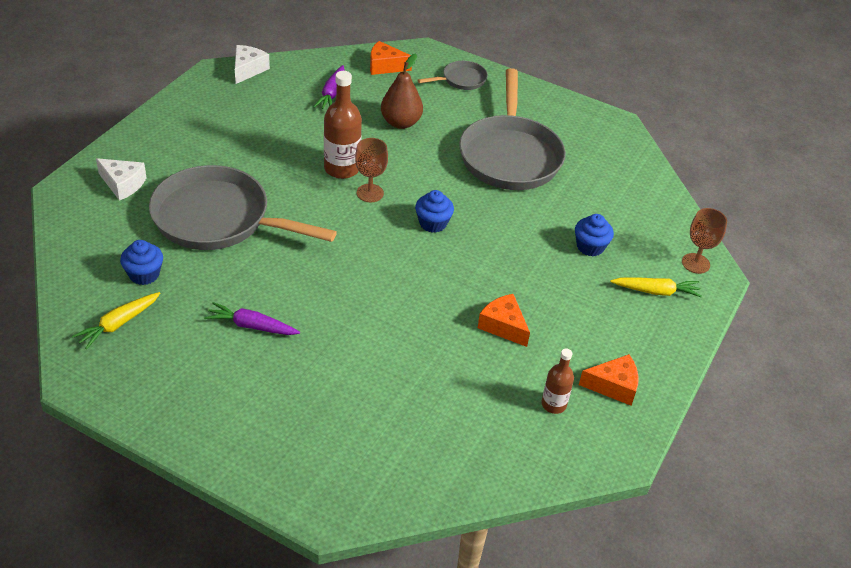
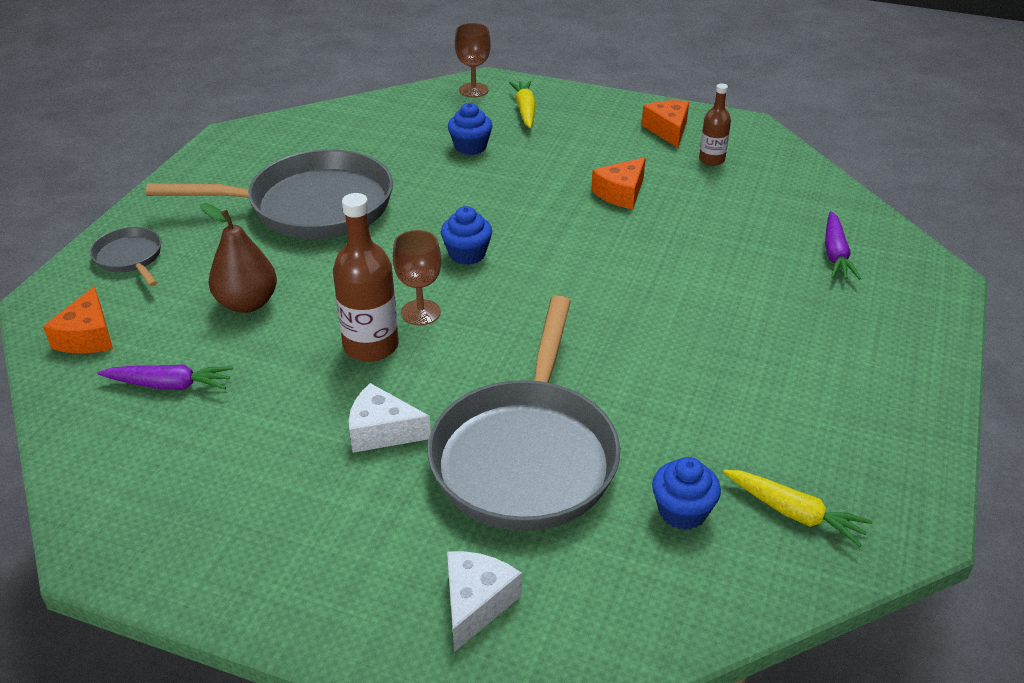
camera: 95 degrees left, 5 degrees down
(248, 69) = (90, 506): white cheese -> white cheese (382, 431)
(251, 326) = (723, 378): purple carrot -> purple carrot (835, 254)

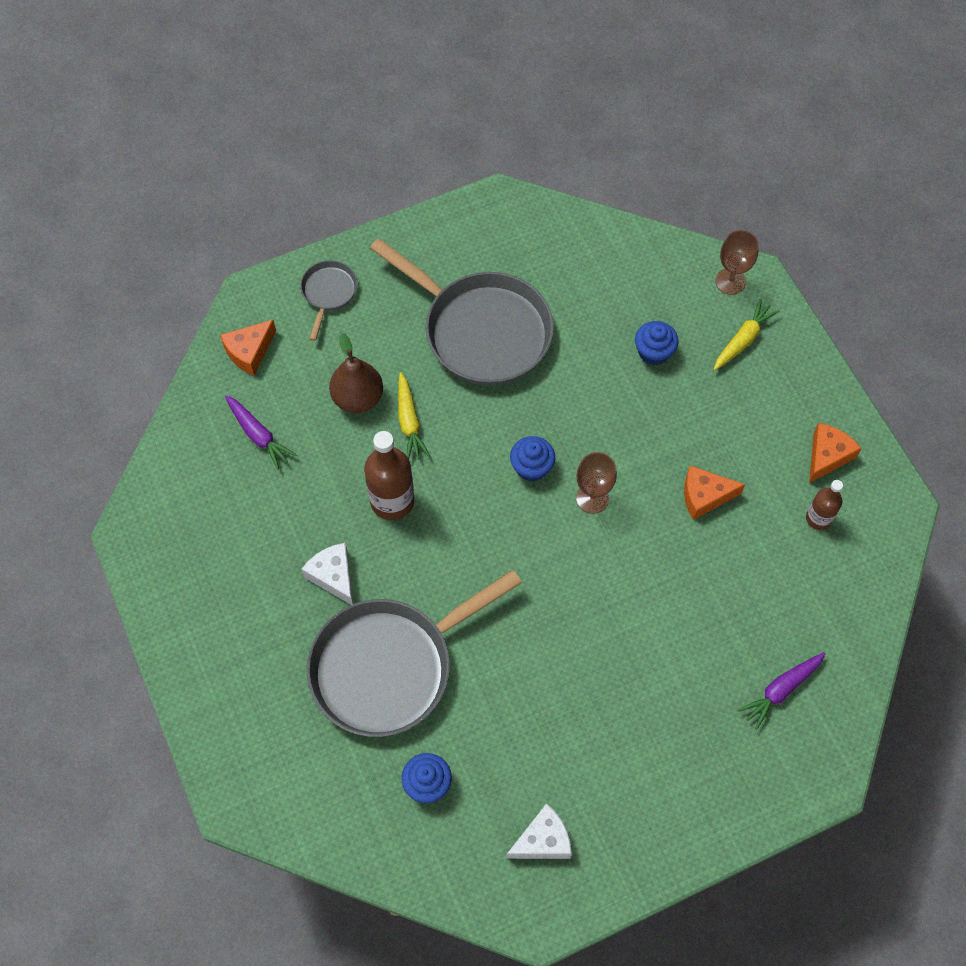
camera: 45 degrees right, 25 degrees up
(420, 312) = (448, 497): brown goblet -> brown goblet (592, 498)
(476, 603) = (266, 735): white cheese -> white cheese (543, 840)
(794, 513) = (484, 844): yellow carrot -> yellow carrot (409, 422)

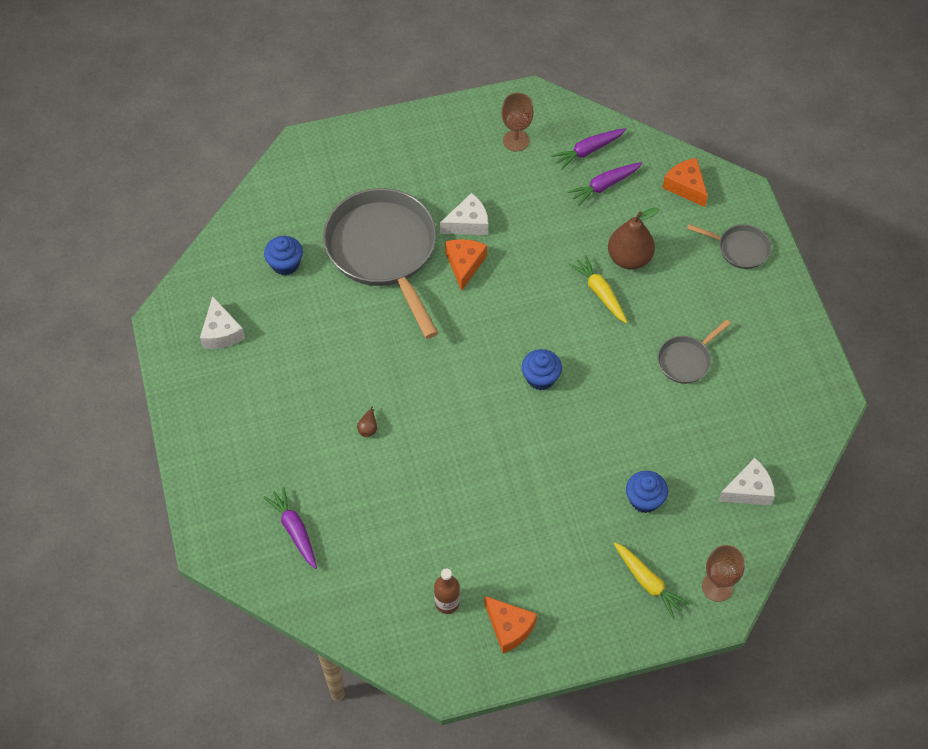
camera: 100 degrees right, 5 degrees down
(208, 459) = (588, 151): none -> purple carrot
(392, 501) = (527, 271): brown bottle -> none
(409, 422) = (600, 293): yellow carrot -> yellow carrot turned 60 degrees clockwise
(480, 330) = (686, 360): grey pan -> grey pan, size x0.46
(592, 498) = (502, 419): brown goblet -> brown goblet (516, 140)
(620, 263) = (748, 490): none -> white cheese
(635, 637) = (368, 428): none -> brown pear
(704, 496) = (487, 510): orange cheese -> orange cheese (464, 264)

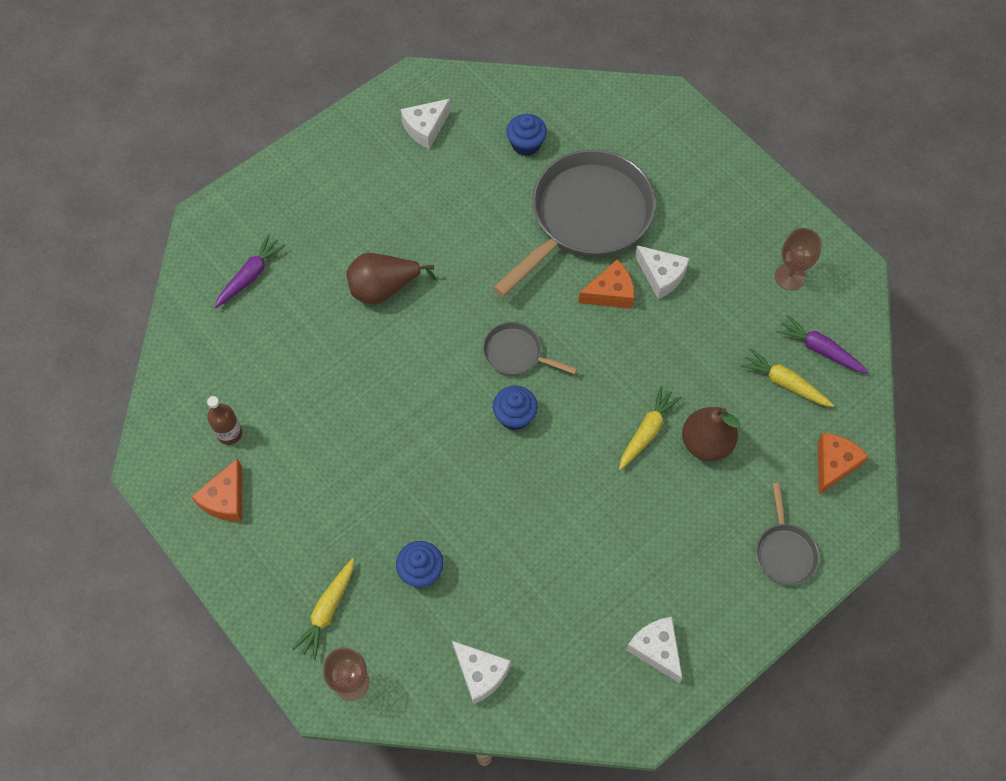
camera: 65 degrees right, 5 degrees up
(368, 428) = (384, 289): brown pear -> brown pear, size x2.44
(604, 186) = (784, 383): purple carrot -> yellow carrot
(686, 360) = (609, 549): grey pan -> grey pan (516, 353)
(779, 363) = (656, 649): none -> white cheese

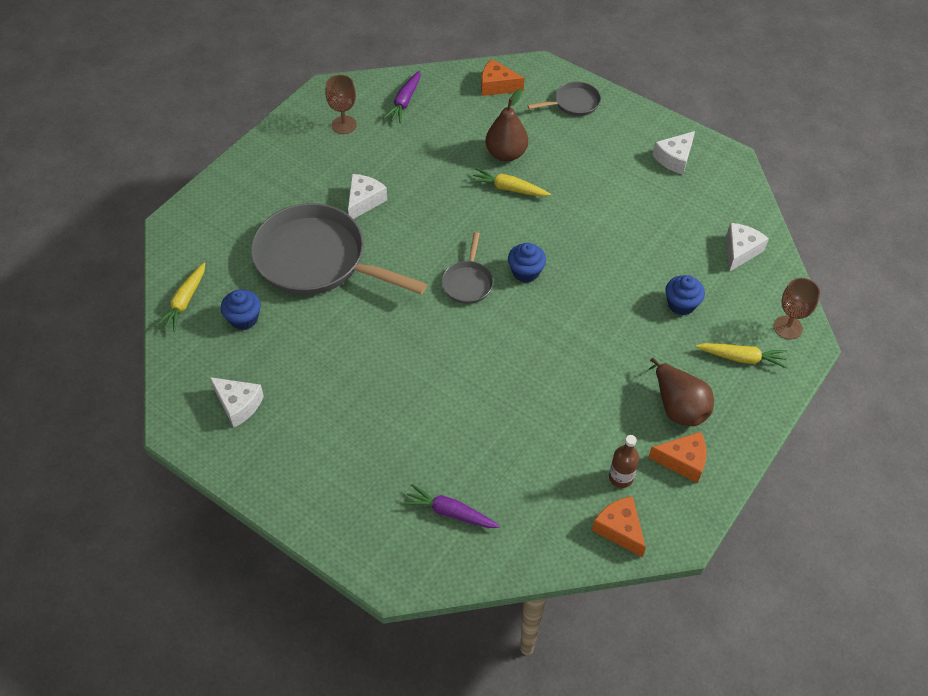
camera: 105 degrees left, 10 degrees down
(384, 289) = (432, 394): brown pear -> brown pear (678, 406)
(610, 293) = (390, 231): orange cheese -> orange cheese (619, 529)
(784, 383) = (439, 117): yellow carrot -> yellow carrot (184, 301)

